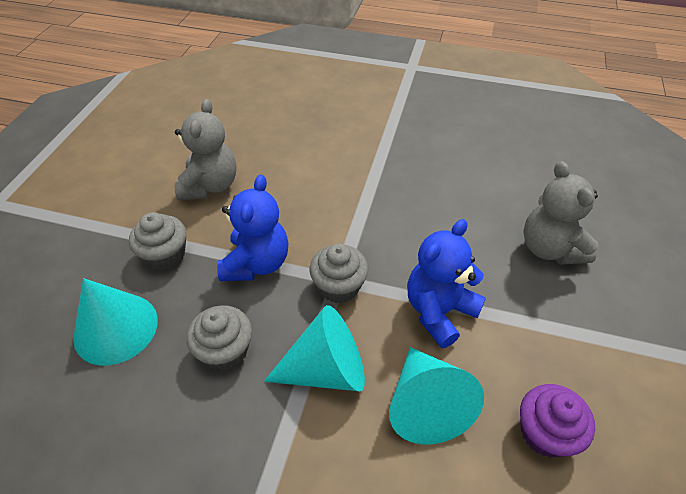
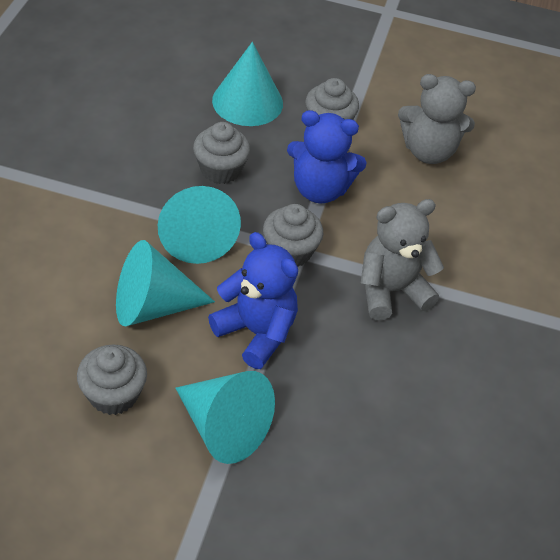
camera: 85 degrees right, 0 degrees up
(545, 432) = (113, 394): purple cupcake -> grey cupcake
(547, 333) = (224, 427): none -> turquoise cone
(549, 249) = (348, 464): grey teddy bear -> grey teddy bear (391, 291)

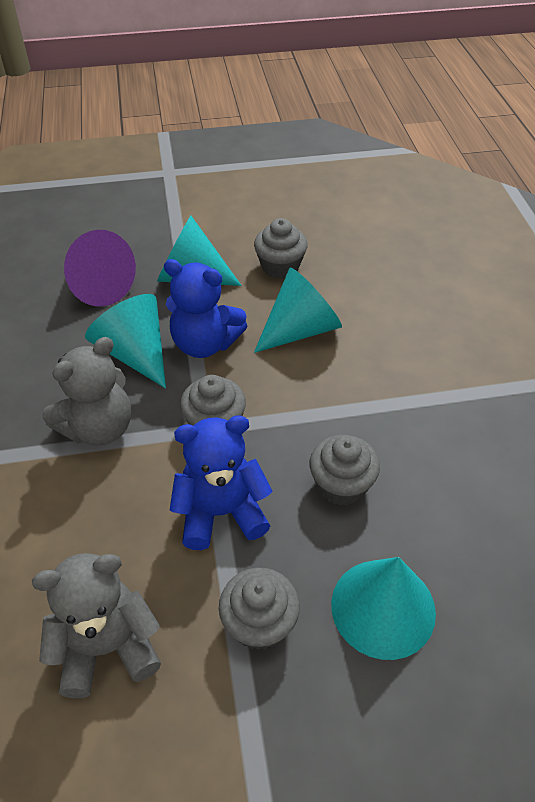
camera: 160 degrees right, 0 degrees up
(196, 237) = (310, 400): turquoise cone -> turquoise cone (135, 353)
(339, 463) = (98, 286): none -> purple cone

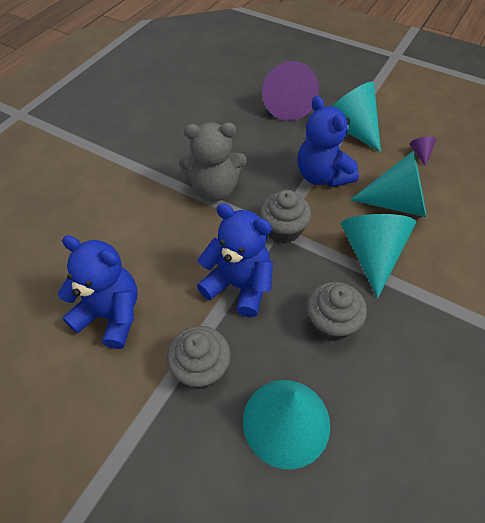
camera: 40 degrees right, 5 degrees up
(107, 647) = (111, 315): grey teddy bear -> blue teddy bear
(135, 353) = (273, 158): turquoise cone -> turquoise cone (371, 254)
(280, 266) = (420, 153): grey cupcake -> purple cone

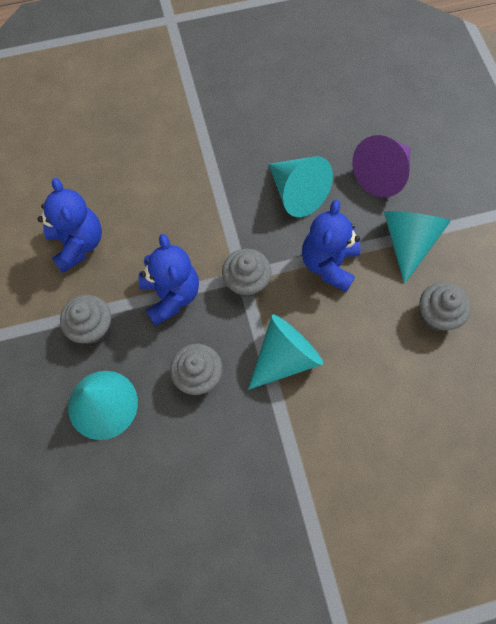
camera: 45 degrees right, 15 degrees up
(214, 189) = (236, 206): grey teddy bear -> none
(396, 203) = (356, 337): turquoise cone -> turquoise cone (297, 193)
(420, 153) = (436, 314): purple cone -> grey cupcake

